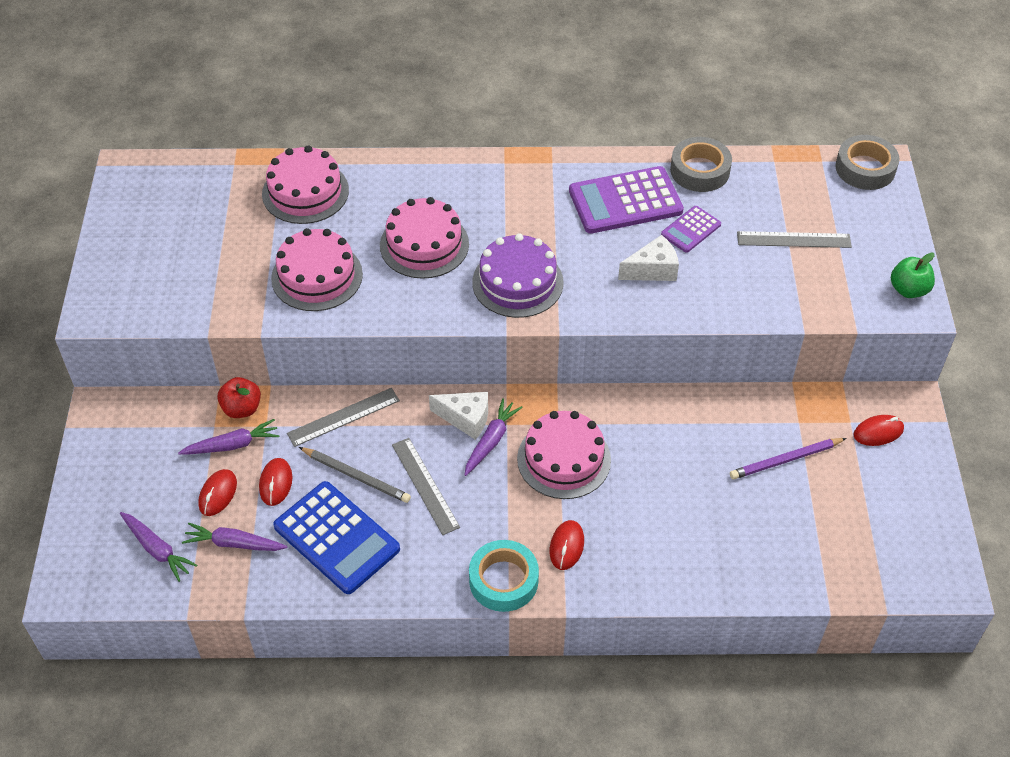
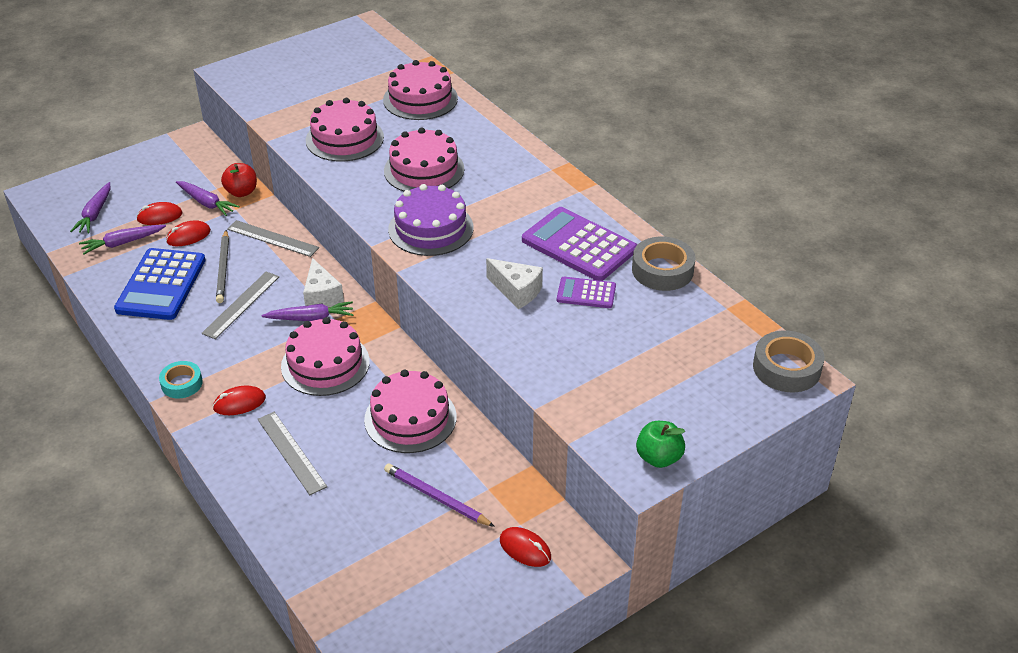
camera: 55 degrees right, 10 degrees down
(234, 544) = (123, 243): purple carrot -> purple carrot turned 90 degrees counterclockwise
(503, 580) = (182, 383): turquoise tape -> turquoise tape, size x0.65
(680, 432) = (410, 418): none -> pink cake
(794, 240) = (641, 358): grey ruler -> grey ruler (291, 452)

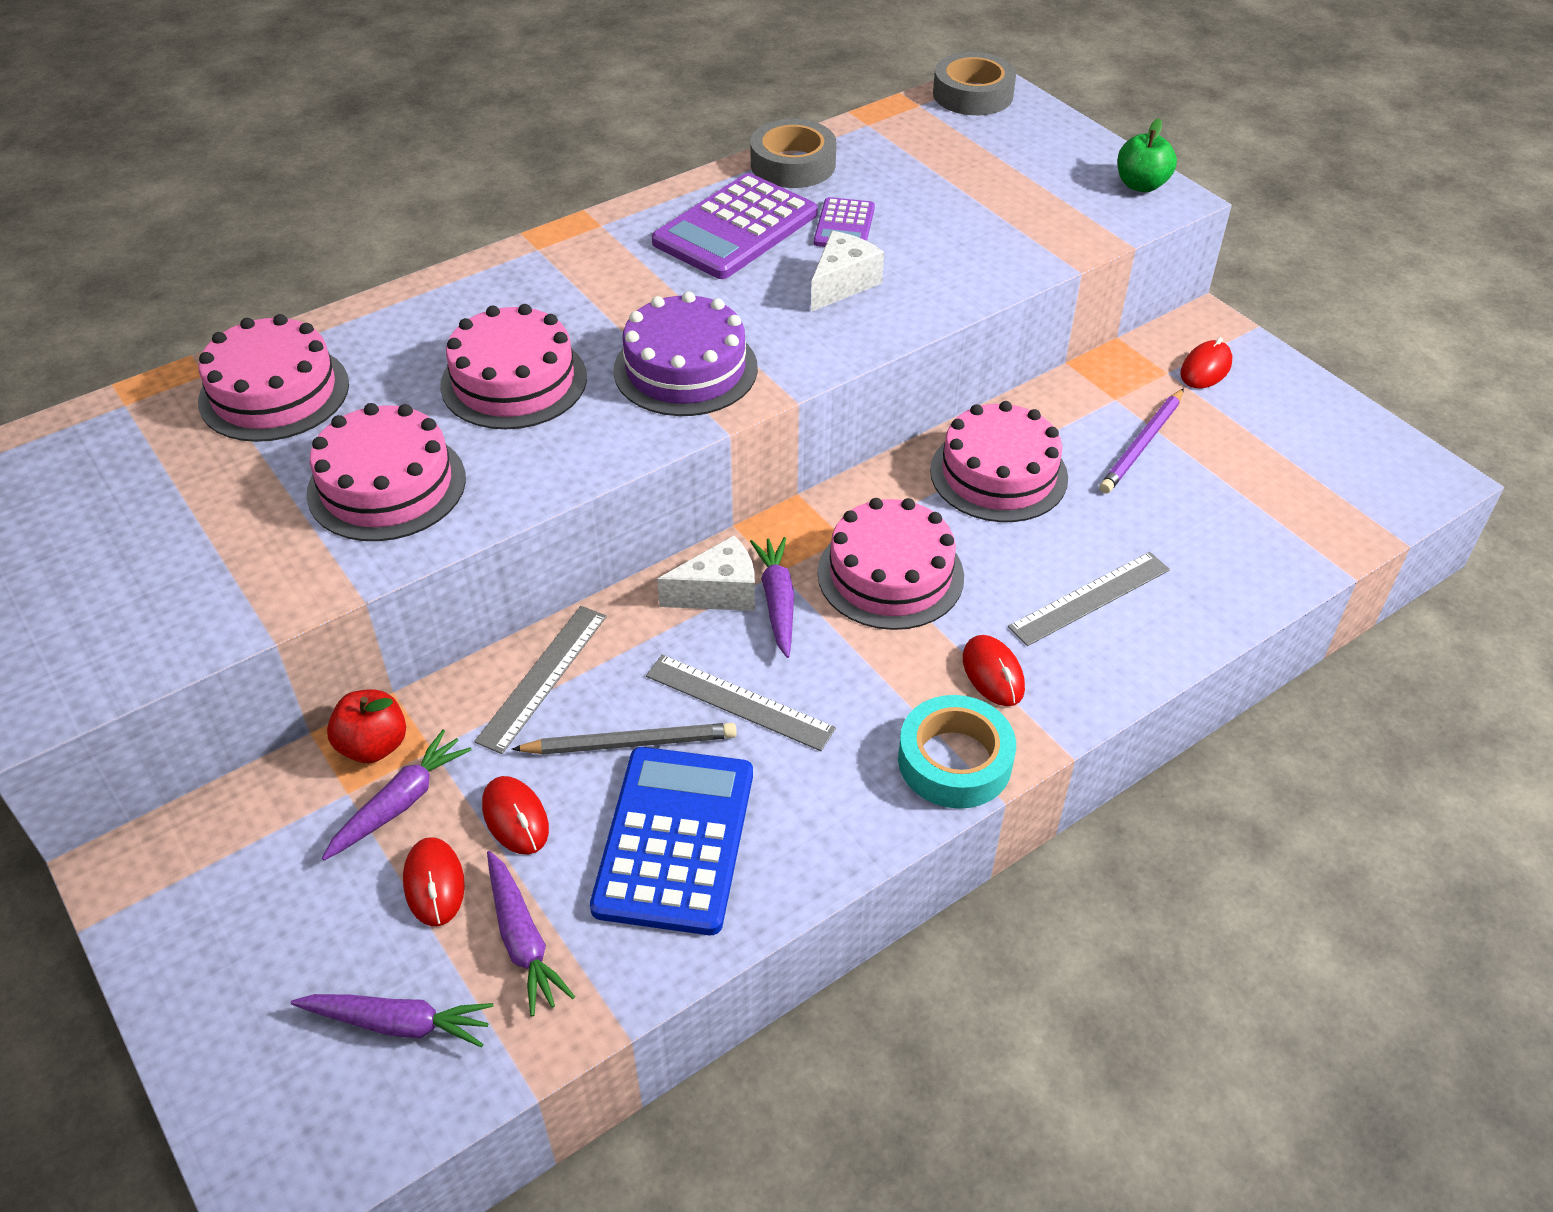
camera: 90 degrees left, 5 degrees up
(161, 285) = (674, 840): blue calculator -> blue calculator turned 90 degrees counterclockwise
(182, 383) = (954, 761): turquoise tape -> turquoise tape, size x1.54

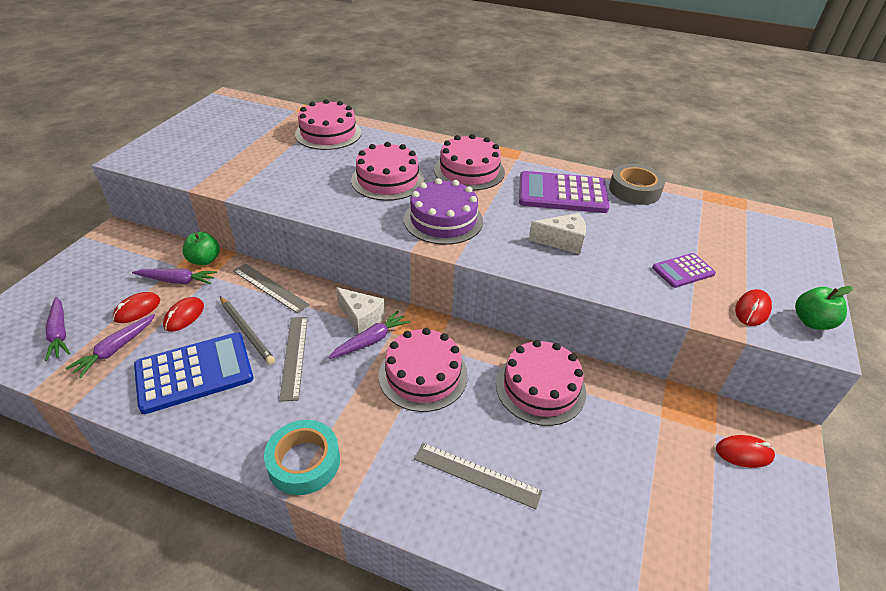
camera: 55 degrees right, 5 degrees down
(373, 746) = (204, 260): red apple -> green apple
(387, 486) = (295, 177): pink cake -> pink cake (469, 171)
(542, 677) = (270, 287): grey ruler -> grey ruler turned 45 degrees clockwise
(844, 225) = (609, 224): purple calculator -> purple calculator (683, 271)
(973, 94) = (786, 223): grey tape -> none
(993, 674) = (381, 452): red mouse -> red mouse (752, 310)
(1142, 444) = (635, 447): purple pencil -> none

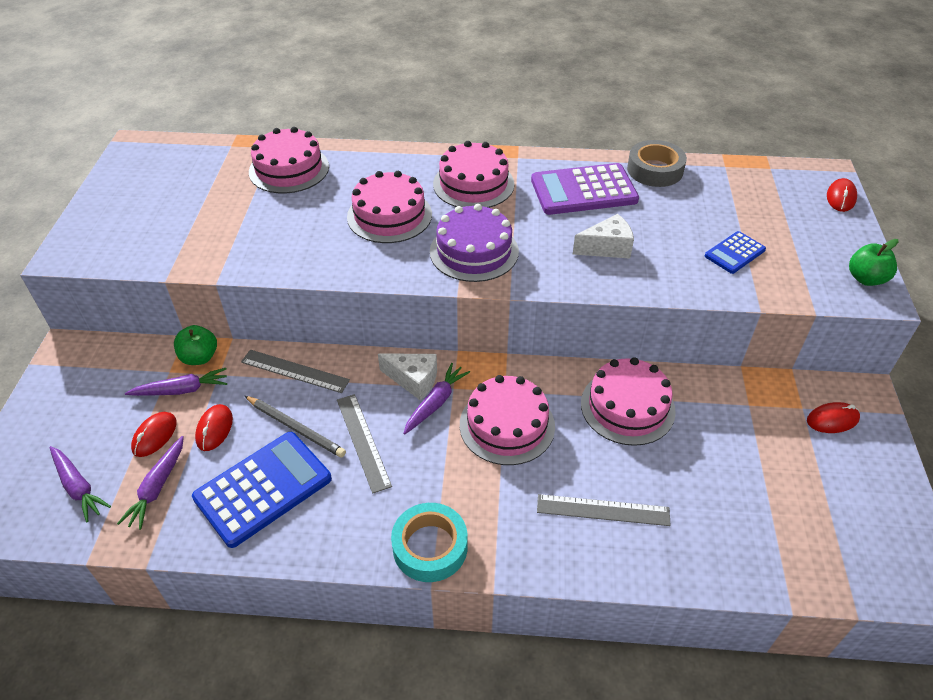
camera: 15 degrees left, 5 degrees up
(683, 271) = (734, 253): purple calculator -> blue calculator
(752, 310) = (810, 280): red mouse -> red mouse (841, 198)

